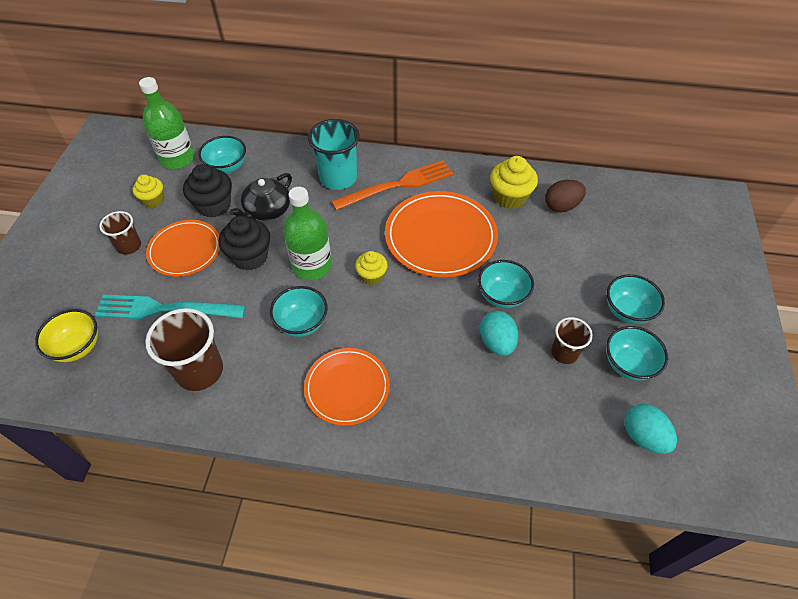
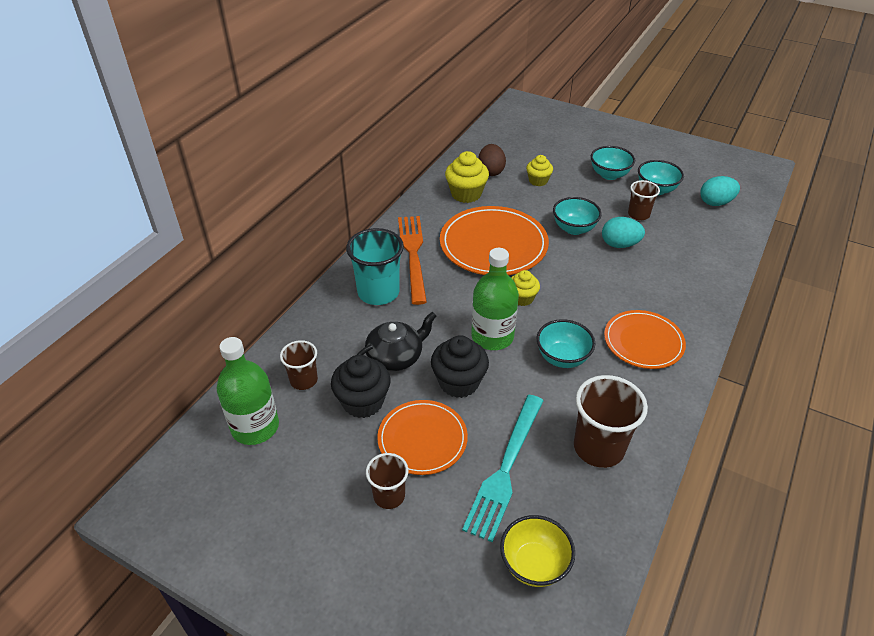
camera: 70 degrees left, 10 degrees down
(153, 200) = (318, 462): yellow cupcake -> yellow cupcake (538, 181)
(227, 167) = (303, 380): turquoise bowl -> brown cup
(267, 210) = (395, 356): black teapot -> black teapot turned 90 degrees counterclockwise

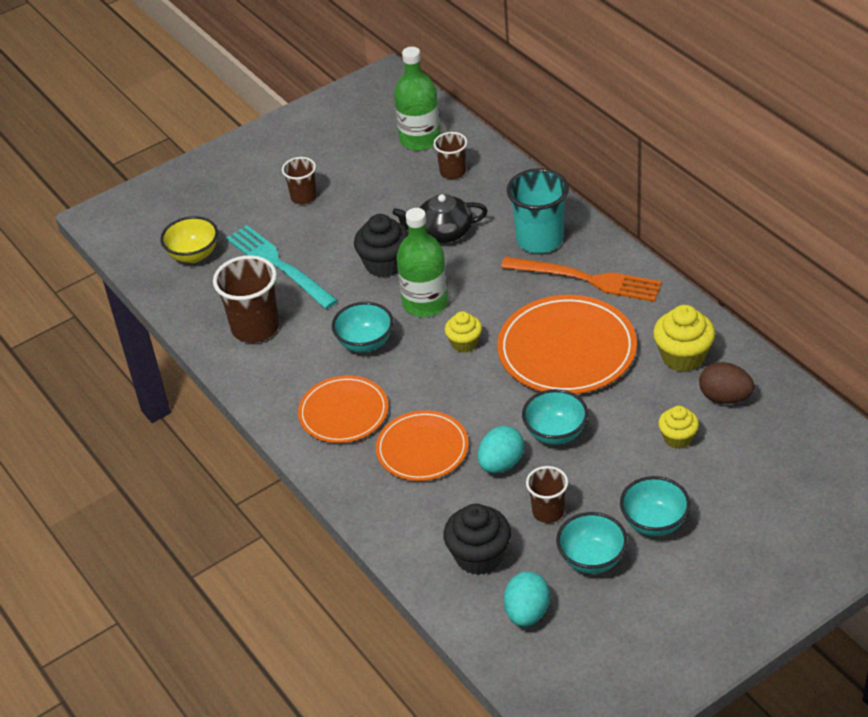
camera: 120 degrees right, 0 degrees up
(363, 402) = (404, 201): black cupcake -> black cupcake (479, 556)
(395, 356) = (443, 232): black teapot -> black teapot turned 90 degrees clockwise
(422, 439) = (341, 226): orange plate -> orange plate (422, 449)

